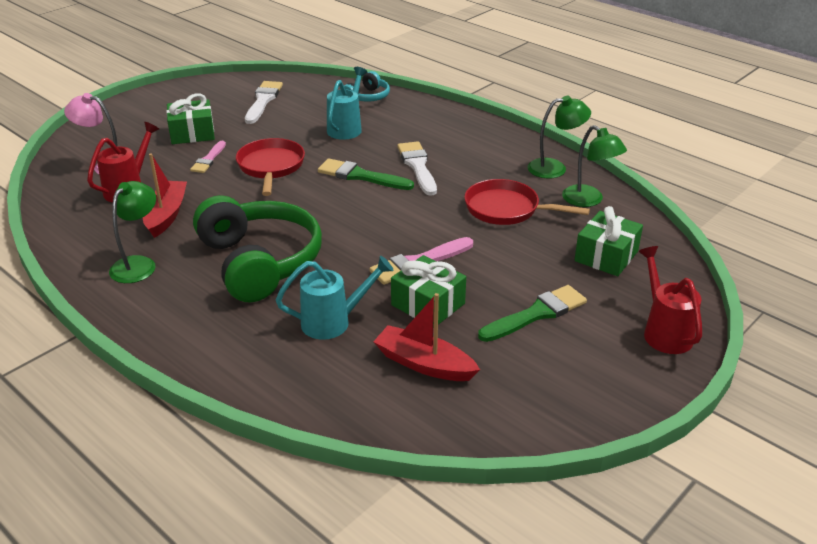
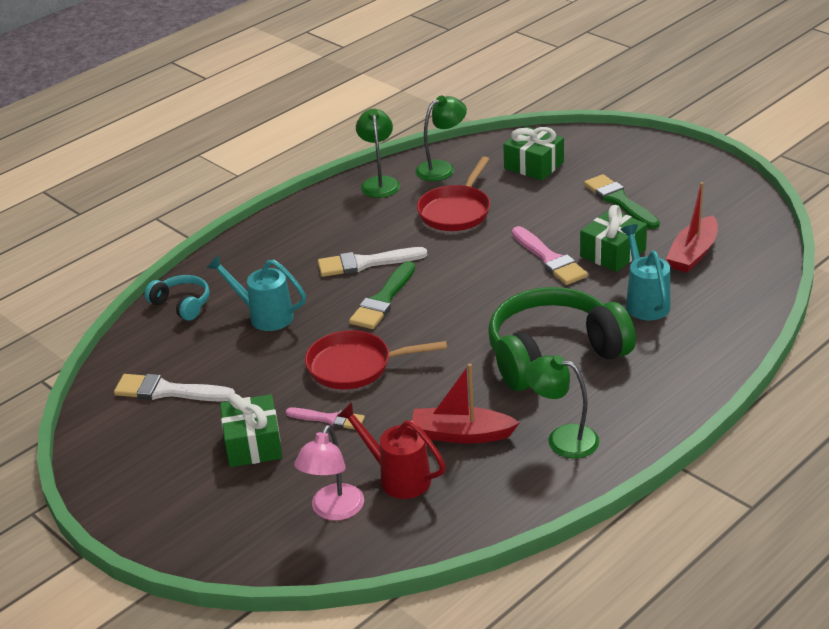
camera: 85 degrees left, 0 degrees up
(664, 332) = (634, 148): red watering can -> none

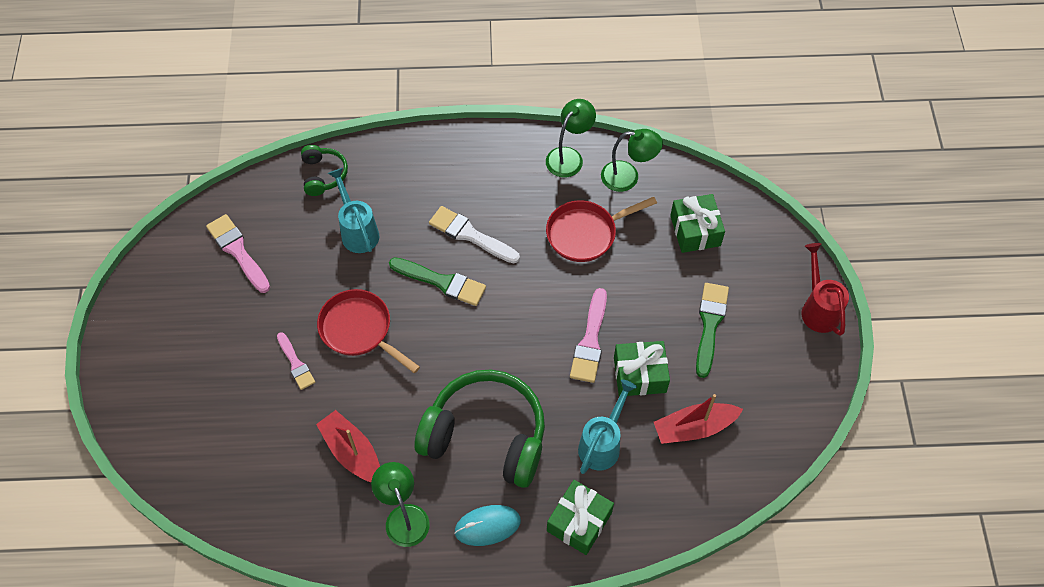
camera: 40 degrees right, 25 degrees up
(168, 391) = (238, 251): white brush -> pink brush
(182, 304) = (323, 175): turquoise headphones -> green headphones
(253, 444) = (235, 344): green gift -> green gift (579, 522)
(333, 510) = (218, 444): pink lamp -> none
(383, 300) = (442, 282): green brush -> green brush turned 135 degrees counterclockwise
(398, 477) = (279, 453): red watering can -> red watering can (818, 309)
(634, 398) = (487, 526): none -> turquoise mouse

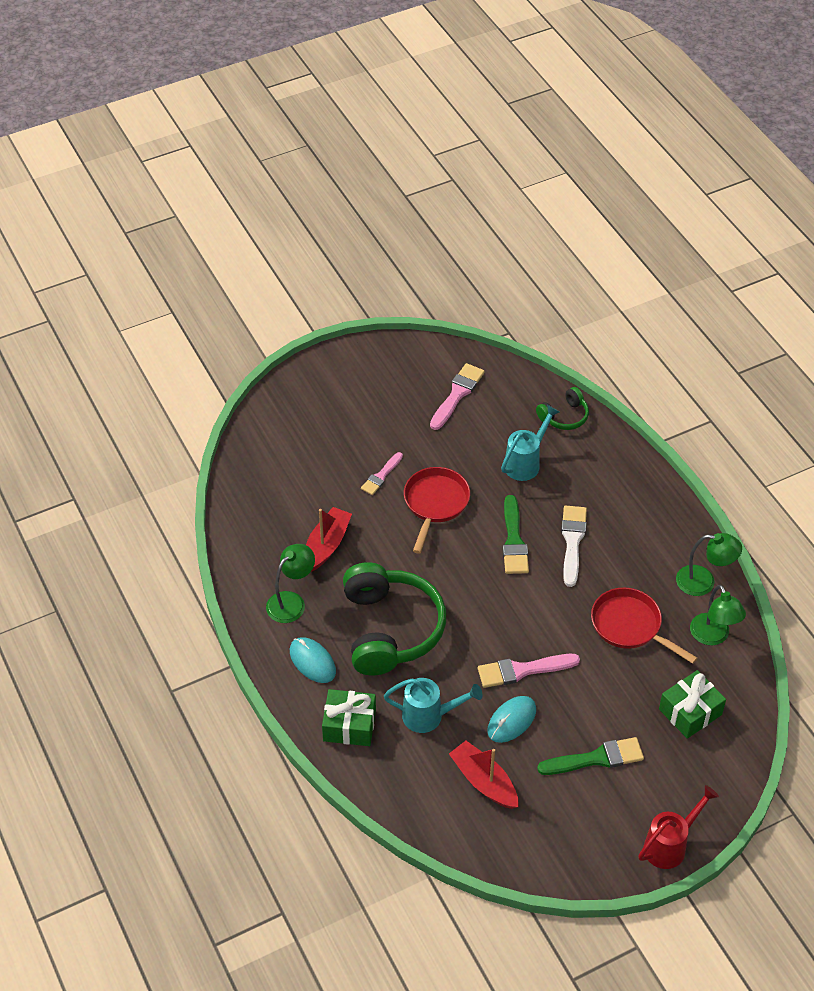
camera: 65 degrees right, 10 degrees down
(639, 375) = (511, 720): green gift -> turquoise mouse

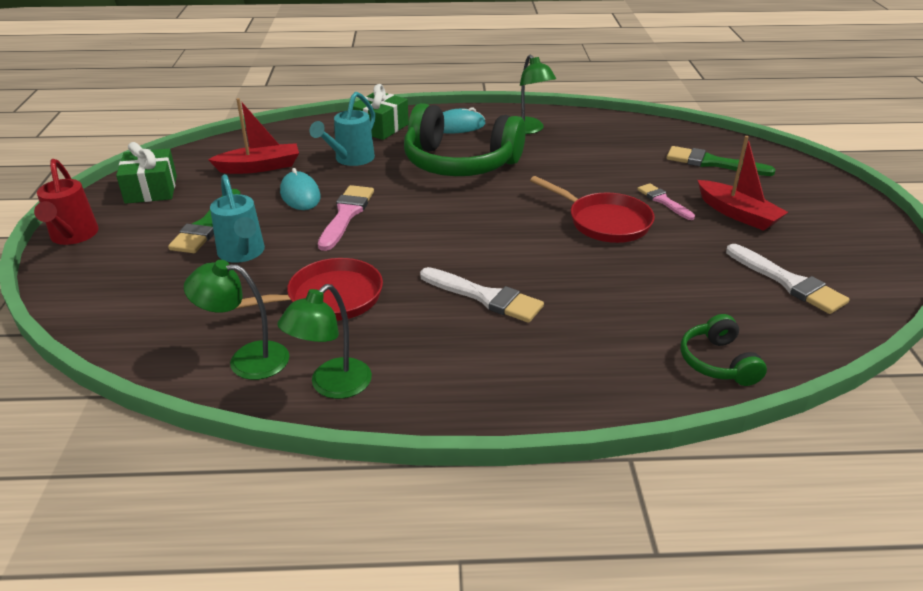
camera: 115 degrees right, 15 degrees down
(326, 545) = (584, 156): red boat -> red boat (738, 214)
(457, 394) = (788, 282): pink brush -> white brush
(514, 540) = (517, 256): green brush -> green brush (712, 163)
(525, 463) = (639, 300): turquoise watering can -> turquoise watering can (242, 253)
(690, 712) = (178, 301): green gift -> green gift (151, 189)

